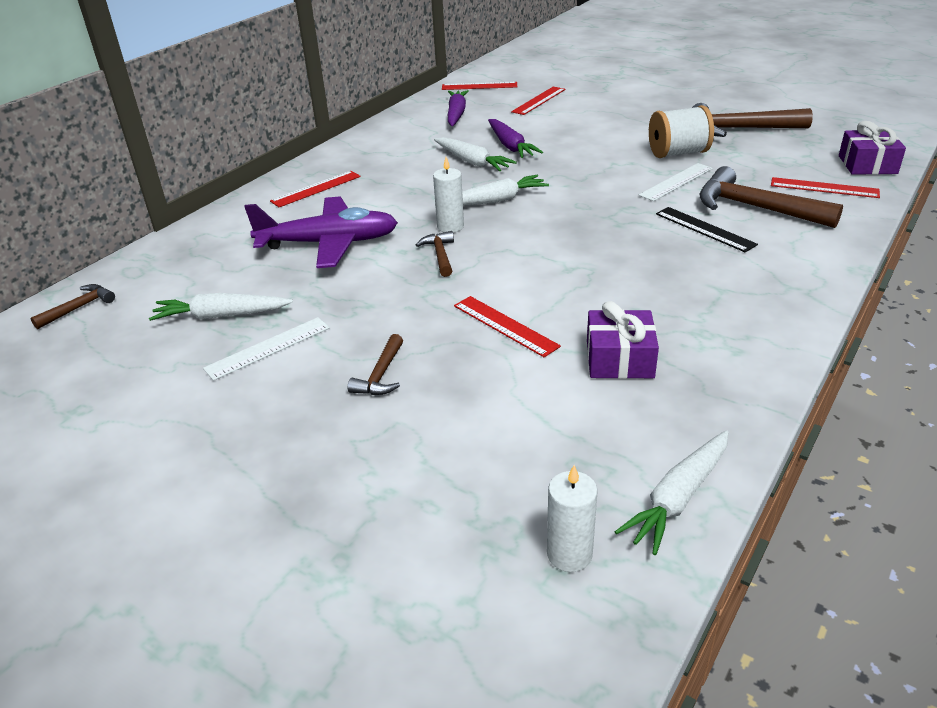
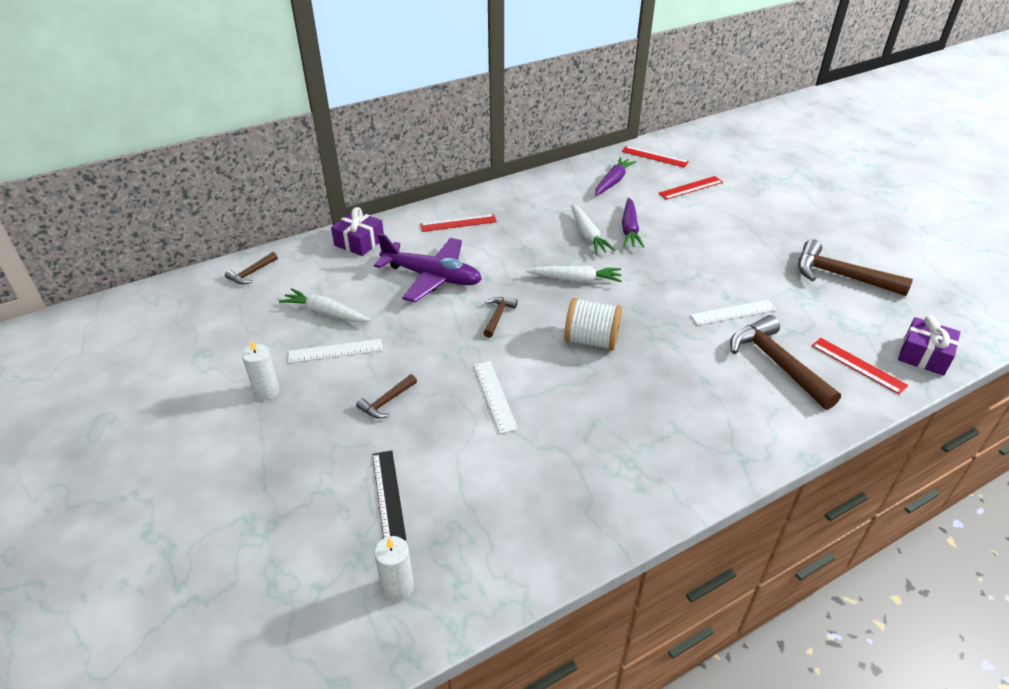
camera: 25 degrees right, 5 degrees up
(79, 308) = (251, 273): brown hammer -> brown hammer turned 150 degrees clockwise
(450, 226) = (524, 293): white candle -> white candle (266, 391)
(505, 326) = (494, 396): red ruler -> white ruler
(619, 359) = (549, 457): purple gift -> purple gift (359, 242)
(678, 153) = (761, 283): white spool -> white spool (591, 340)
(678, 498) = (496, 583): white carrot -> none
(704, 229) = (715, 368): black ruler -> black ruler (388, 495)

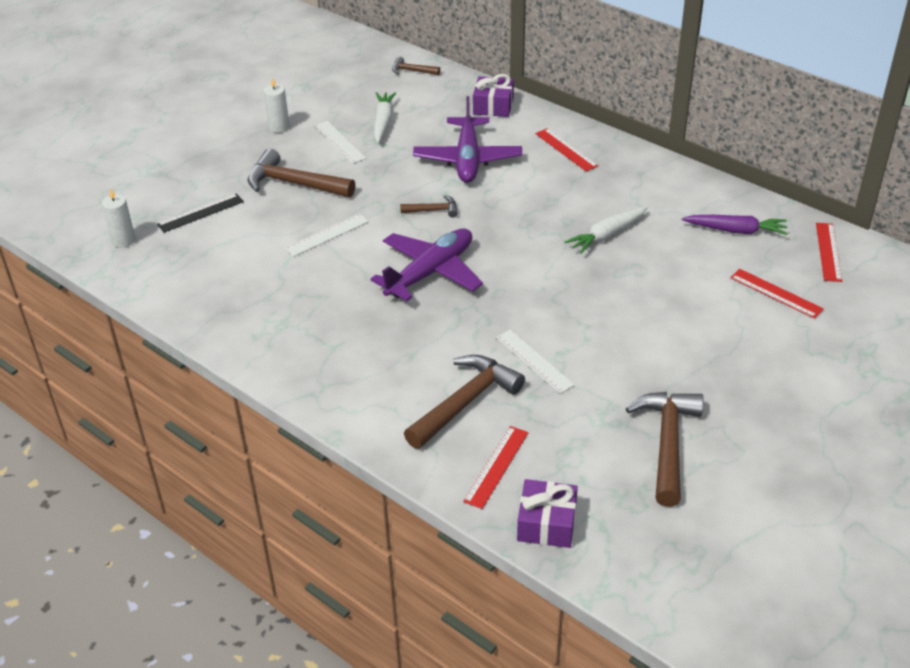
camera: 70 degrees right, 0 degrees up
(386, 402) = (294, 184): brown hammer -> brown hammer, size x1.99
(575, 280) = (520, 243): white carrot -> none
(591, 340) = (430, 272): white spool -> purple plane
(629, 229) = (642, 261): purple carrot -> none

